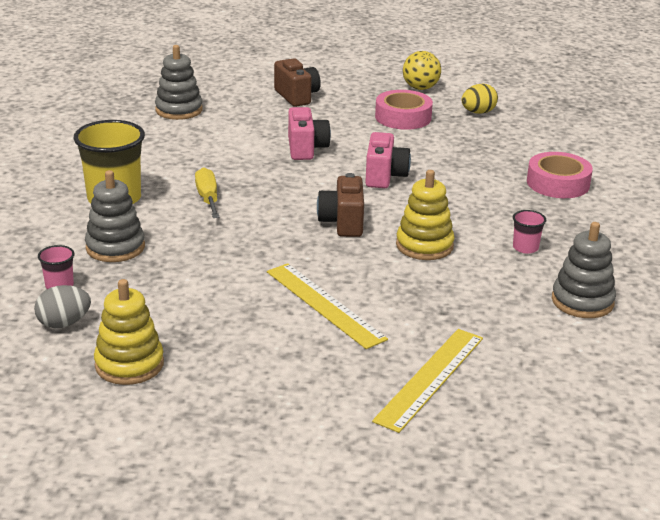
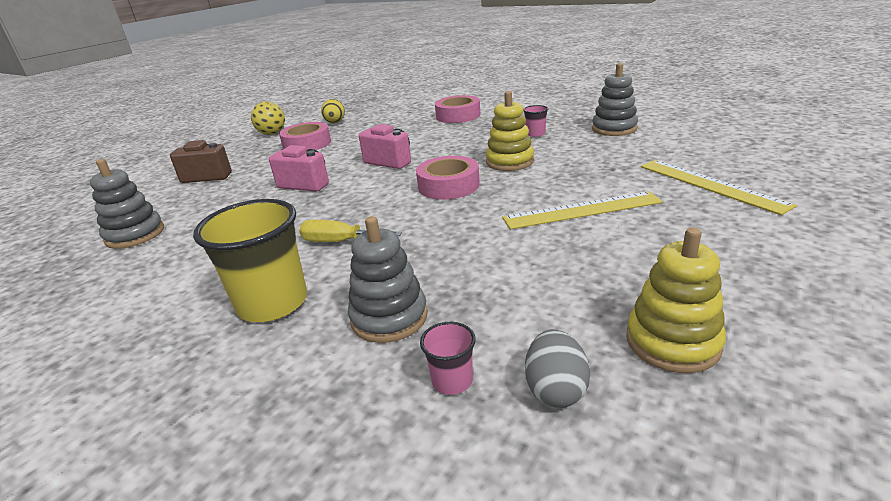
camera: 60 degrees left, 0 degrees up
(342, 223) = (448, 185): brown camera -> pink tape

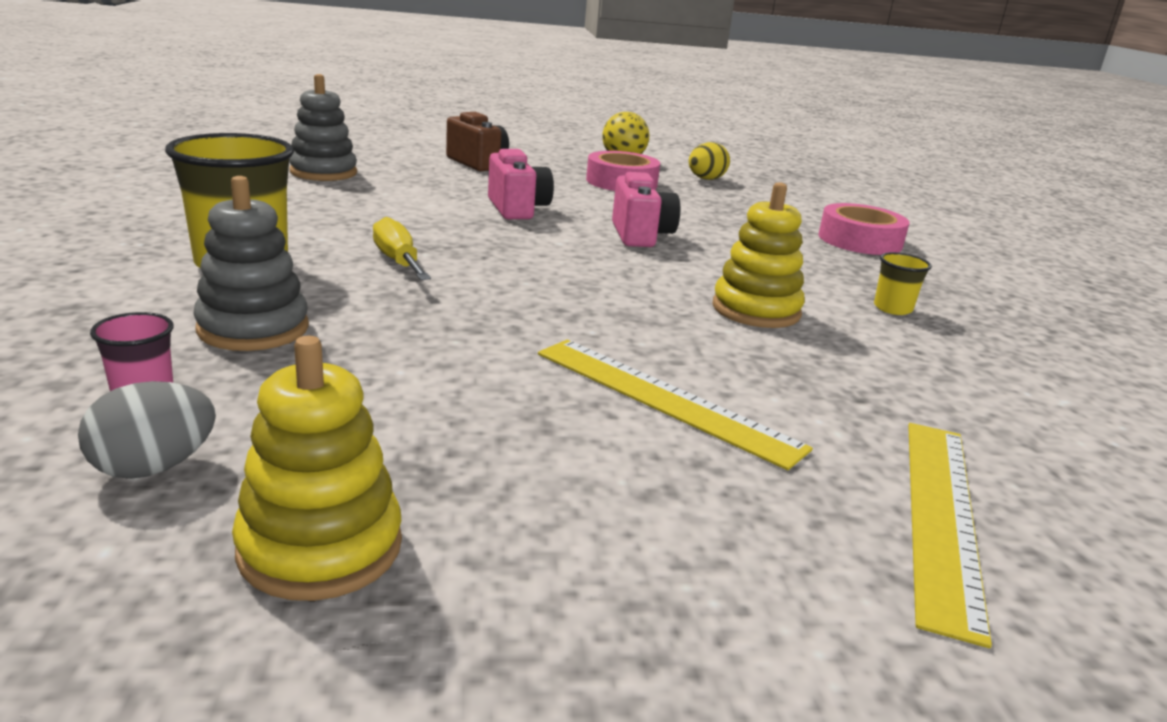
camera: 45 degrees right, 5 degrees down
(448, 185) = (618, 286): pink tape -> none
(535, 134) = (892, 308): pink cup -> yellow cup
(614, 129) = (1038, 372): grey stacking toy -> none

